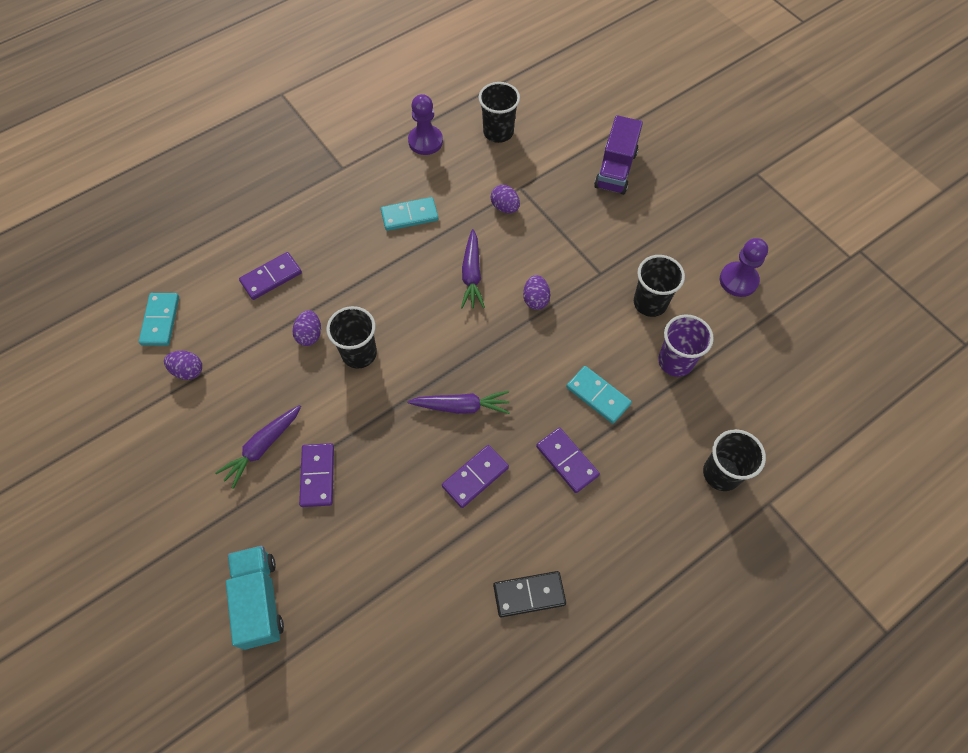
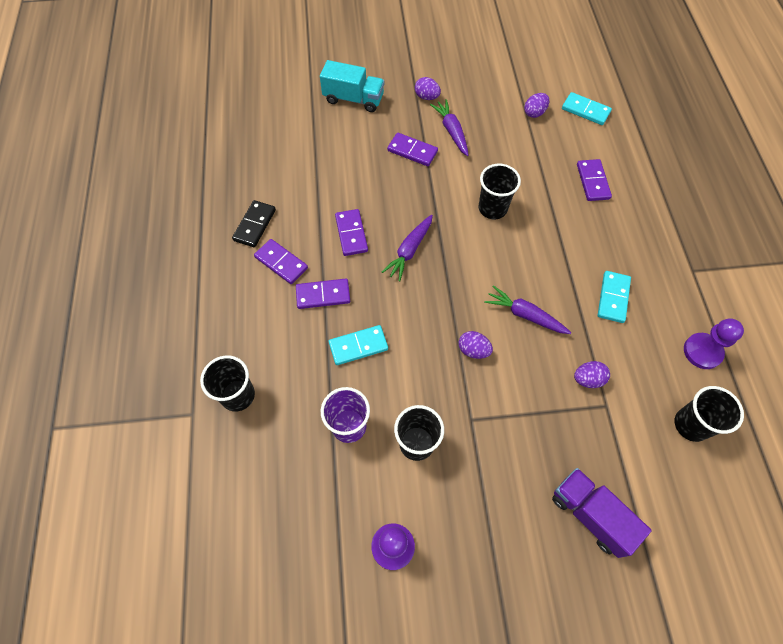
camera: 120 degrees right, 0 degrees up
(310, 335) = (526, 186): purple egg -> purple egg (427, 97)
(558, 529) = (281, 263): none -> purple domino

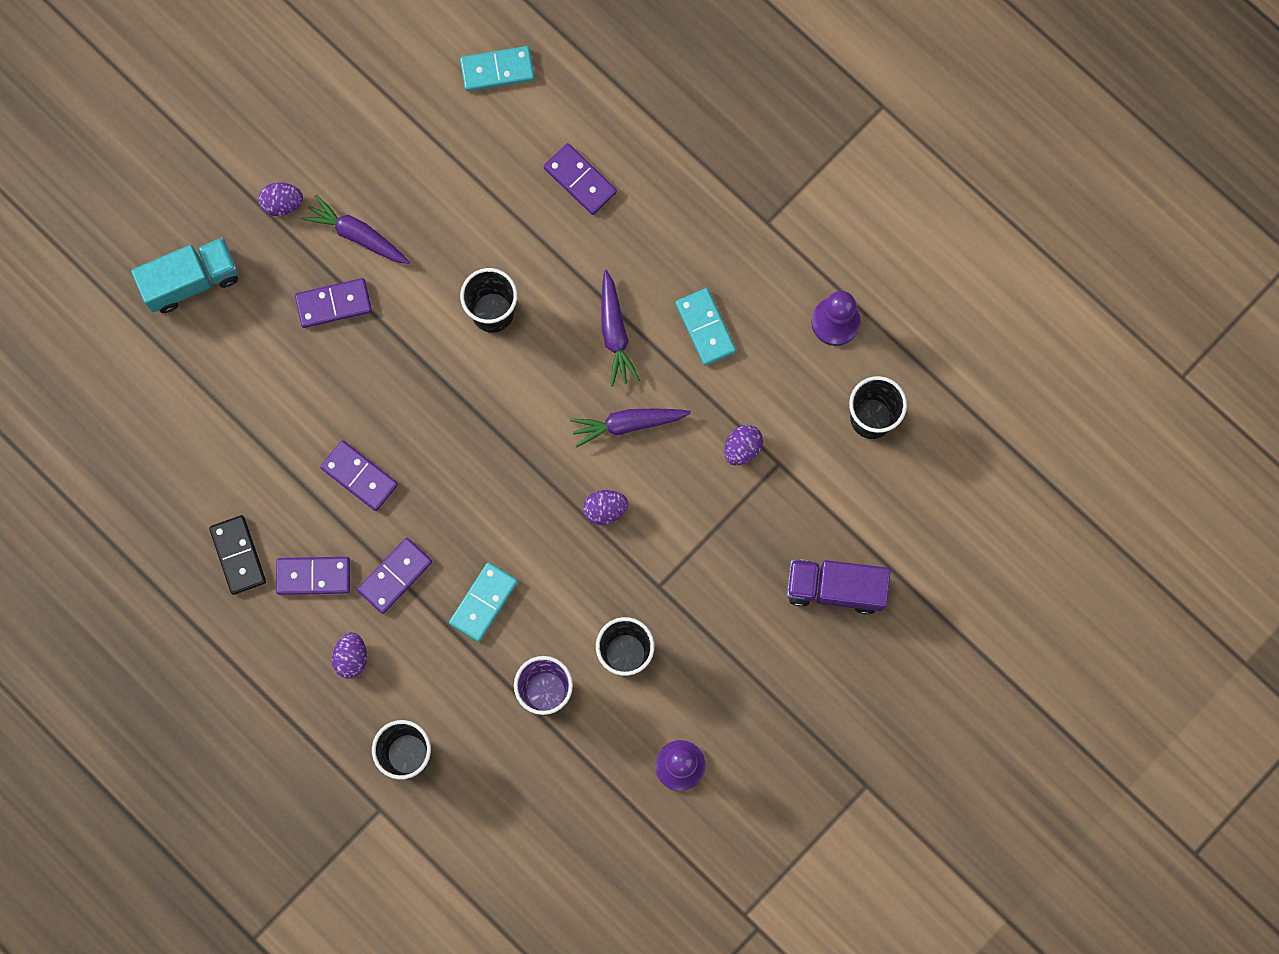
camera: 40 degrees left, 15 degrees up
(409, 251) = (443, 445): purple carrot -> purple carrot (615, 333)
(534, 113) = (437, 124): purple egg -> purple egg (351, 658)

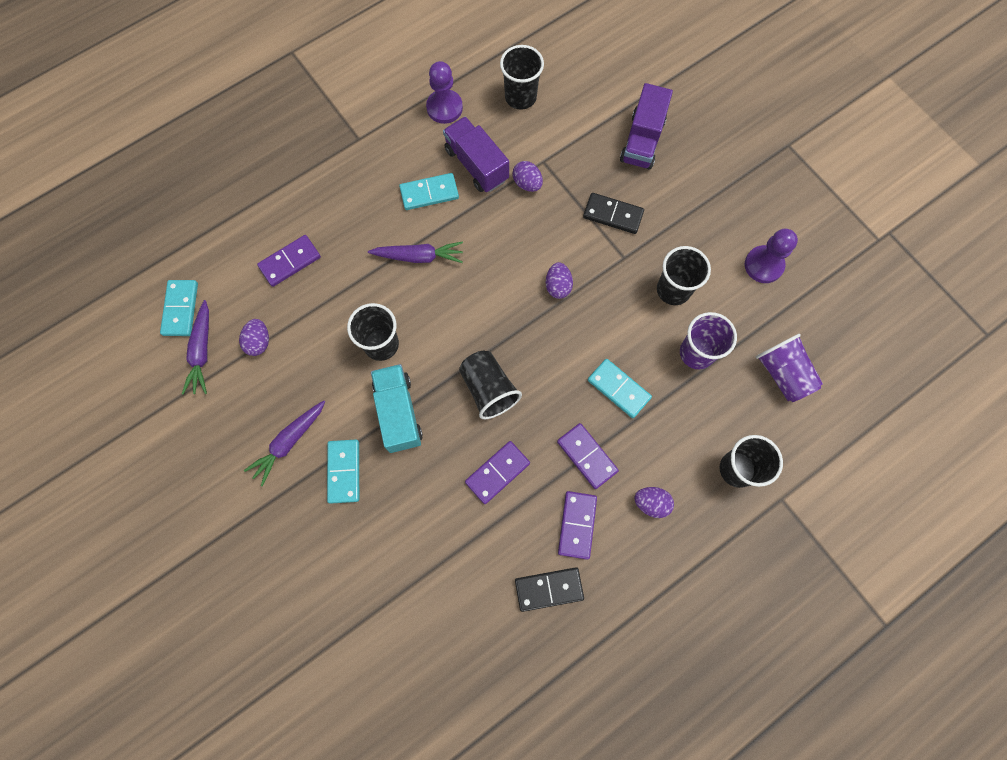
camera: 80 degrees left, 5 degrees down
(191, 281) = (293, 595): turquoise truck -> turquoise truck (398, 413)
(282, 204) = (244, 502): purple egg -> purple egg (259, 342)
(333, 304) = (344, 471): purple domino -> turquoise domino
(458, 448) = (488, 389): none -> black cup
(536, 800) = (782, 374): none -> purple cup
(628, 424) = (493, 259): purple carrot -> purple carrot (202, 352)
(717, 564) = (613, 214): none -> black domino
(757, 379) = (476, 165): none -> purple truck

